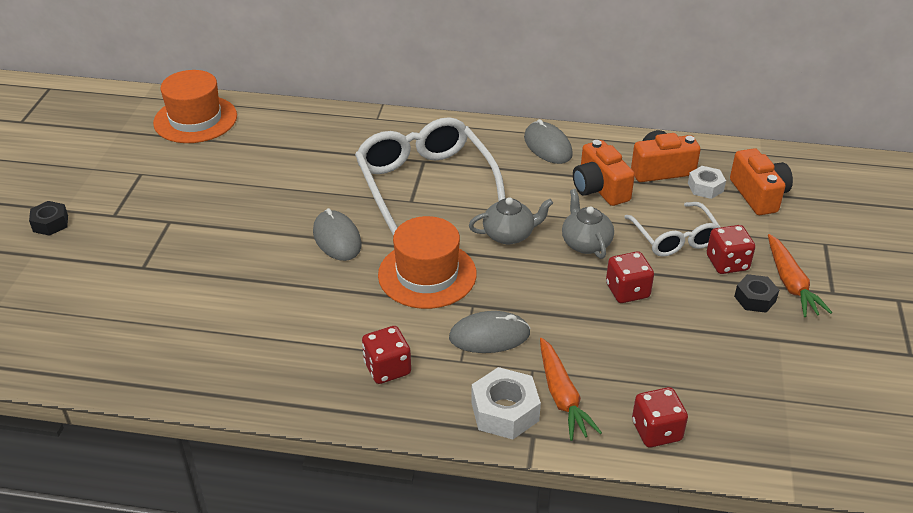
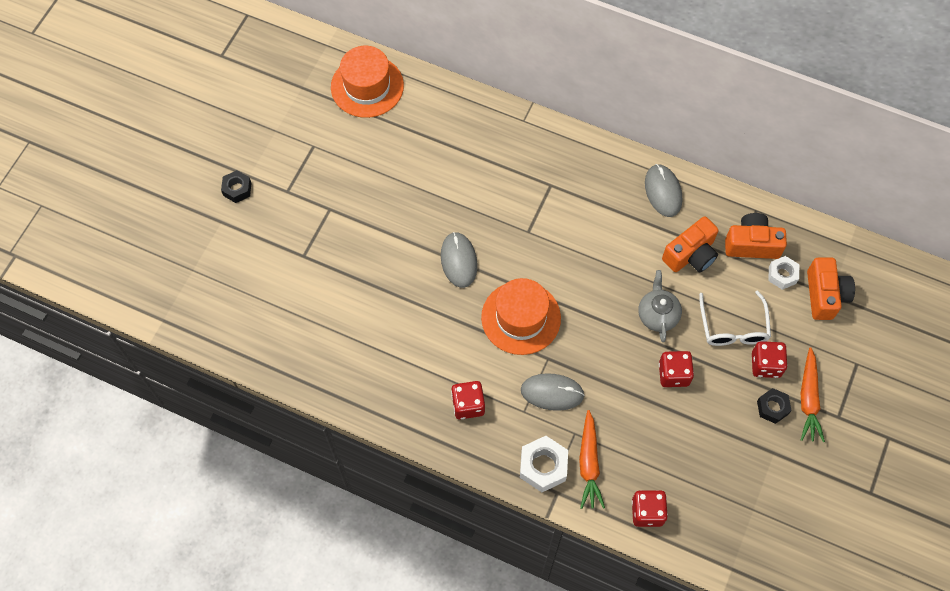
camera: 15 degrees right, 25 degrees up
(425, 184) = (545, 214): white glasses -> none
(509, 235) = (598, 290): grey teapot -> none
(600, 188) = (691, 254): orange camera -> orange camera turned 120 degrees counterclockwise

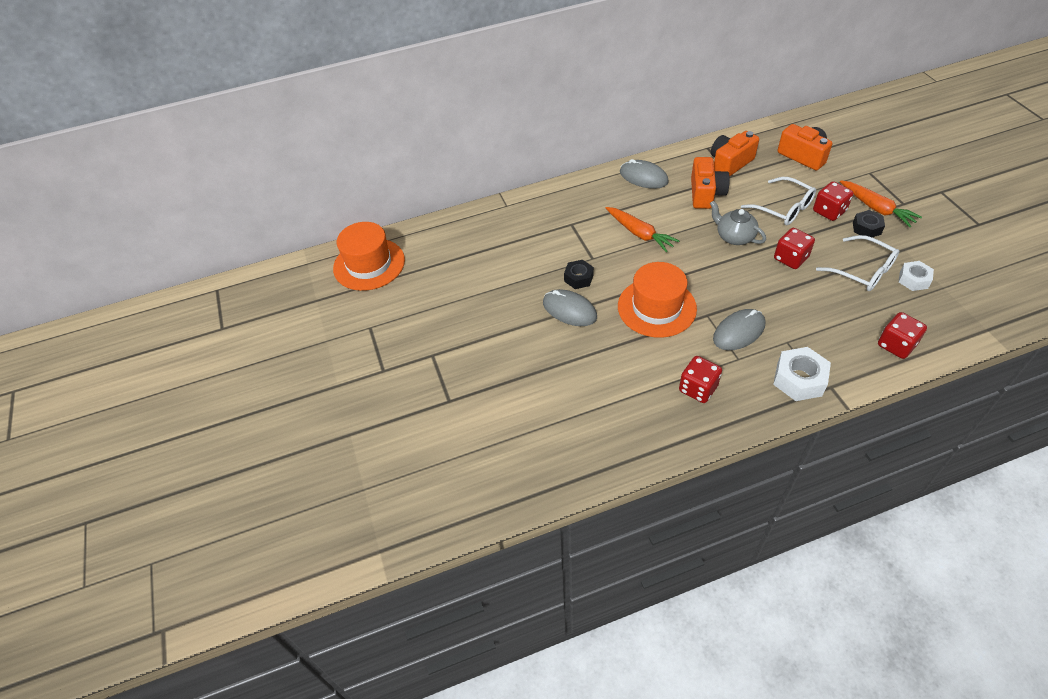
camera: 40 degrees left, 15 degrees down
(237, 189) = (338, 401): black nut -> black nut (578, 278)
(589, 463) = (822, 351): orange carrot -> orange carrot (639, 233)
(712, 437) = (862, 271): none -> white glasses
(782, 275) = (768, 164): white nut -> white nut (913, 280)

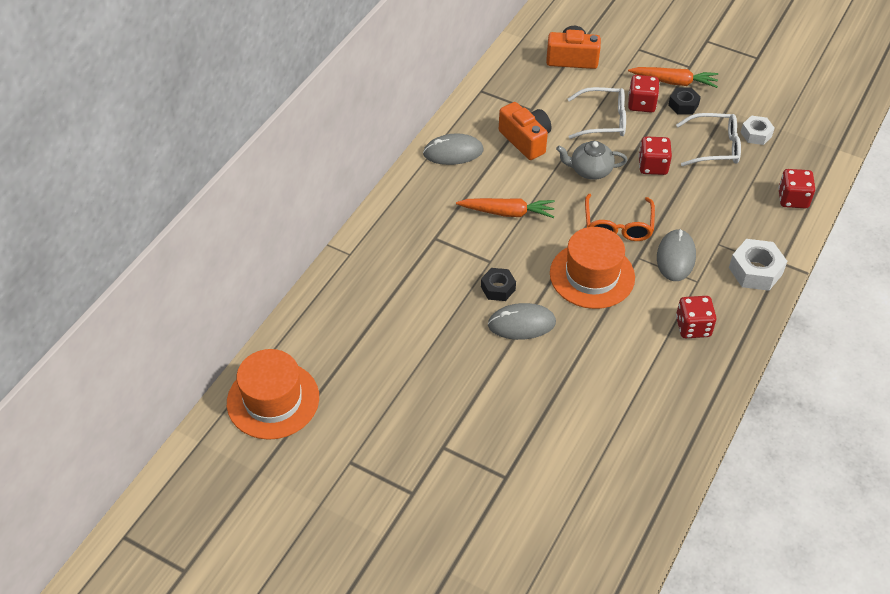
camera: 45 degrees left, 0 degrees up
(715, 285) = (618, 226): none -> orange glasses
(730, 163) = (517, 98): orange camera -> none

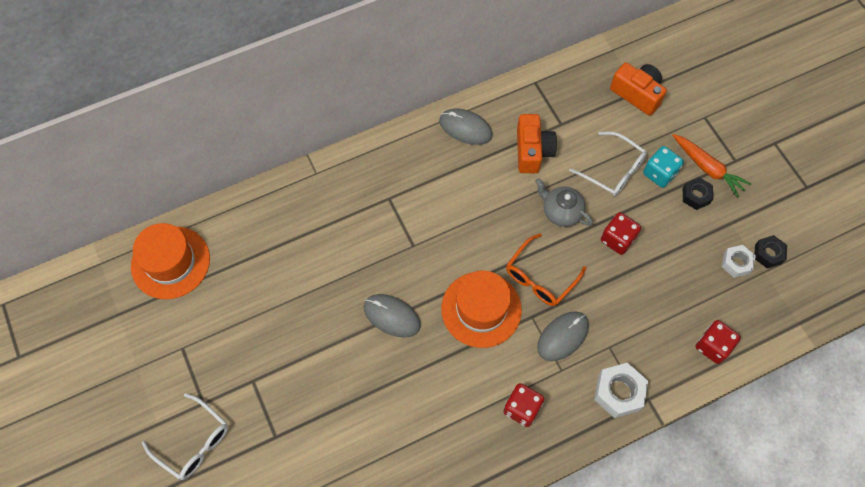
camera: 35 degrees right, 15 degrees up
(498, 288) = (399, 273): black nut -> black nut (768, 254)
(507, 212) = (462, 210): orange carrot -> none
(641, 104) = (659, 173): red dice -> turquoise dice
(715, 147) = (688, 253): white glasses -> white glasses (193, 442)

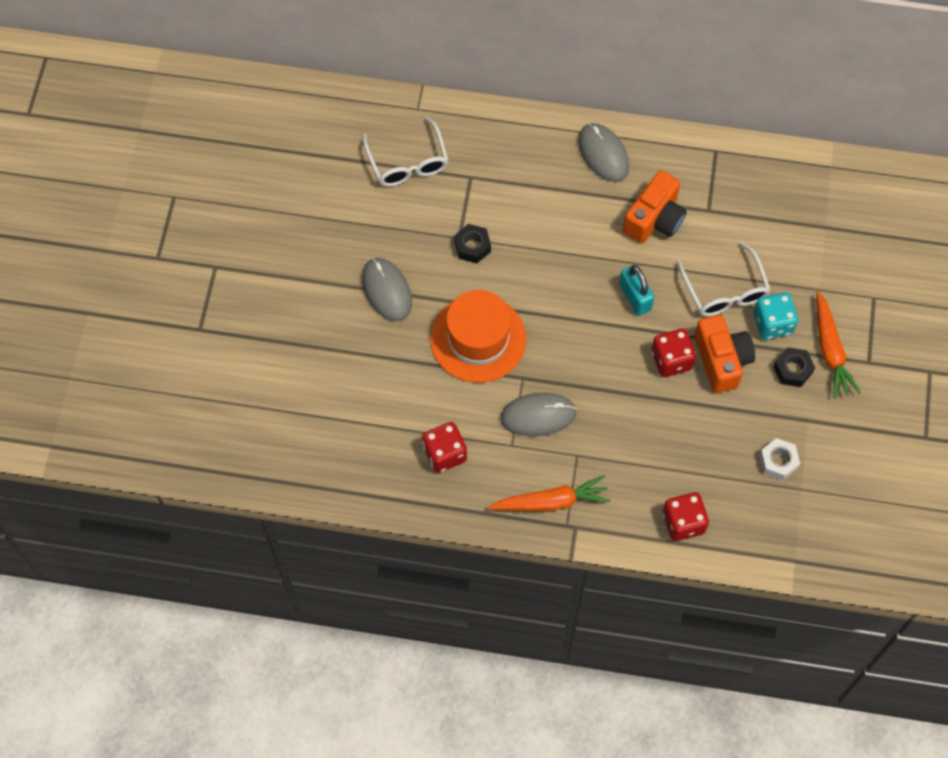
camera: 35 degrees right, 0 degrees up
(170, 262) = (218, 111): orange hat -> none
(193, 442) = (125, 287): white glasses -> white glasses (407, 162)
(540, 277) = (561, 346): orange glasses -> none
(561, 211) = (635, 297): grey teapot -> turquoise padlock
(618, 392) = (551, 502): white nut -> orange carrot
(637, 94) = (818, 229): orange camera -> orange camera (721, 360)
(768, 254) = (821, 475): black nut -> black nut (472, 247)

